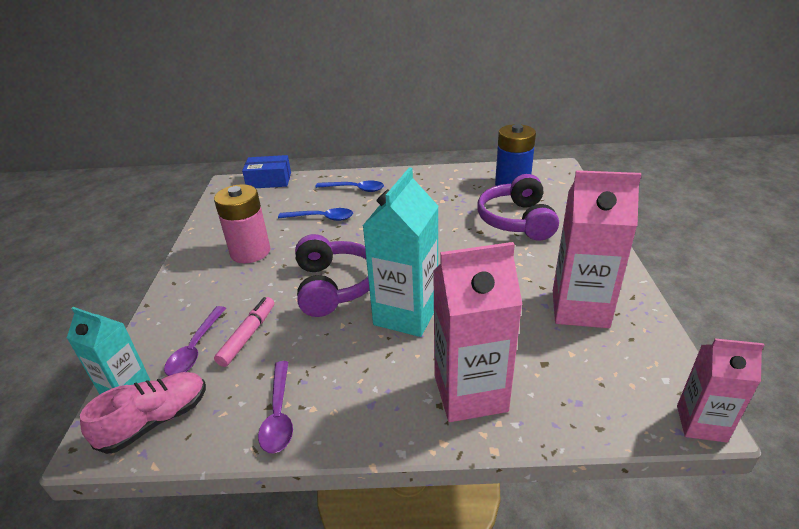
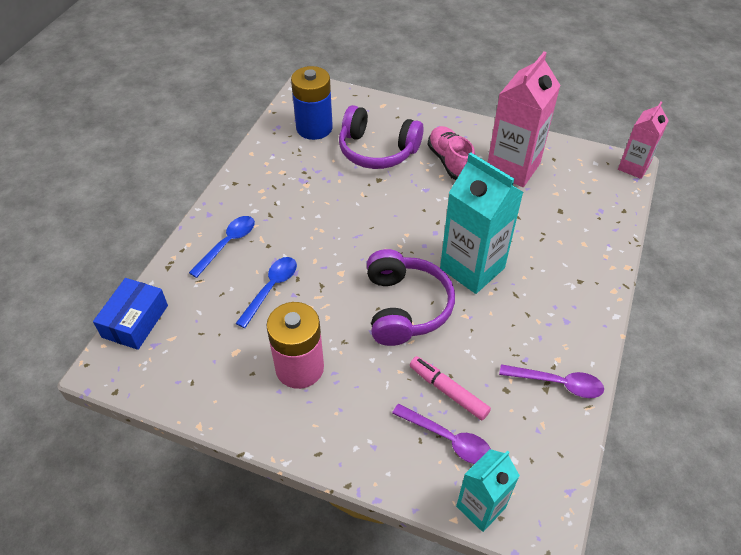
camera: 70 degrees left, 15 degrees up
(156, 421) = (535, 479): pink shoe -> pink shoe (450, 162)
(334, 286) = (405, 307): purple headphones -> purple headphones turned 75 degrees clockwise
(470, 393) = (574, 260): pink carton -> none

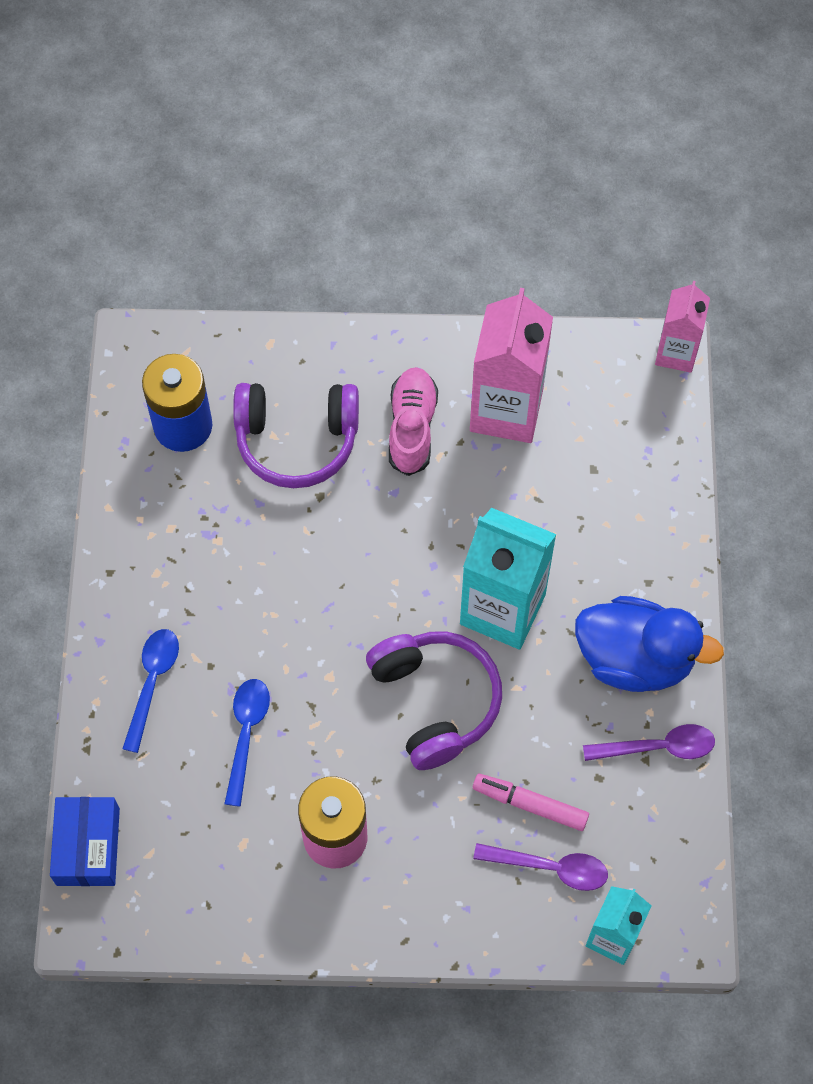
camera: 20 degrees left, 15 degrees up
(450, 162) = (412, 428): pink shoe -> pink shoe turned 45 degrees clockwise
(556, 323) = (635, 659): none -> blue duck

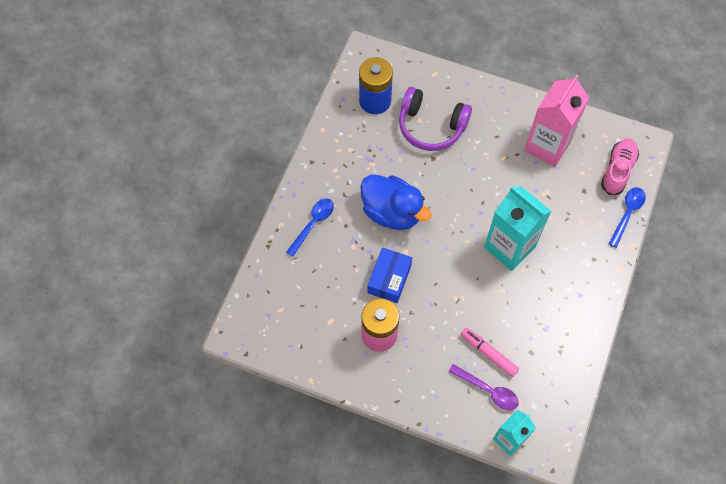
camera: 20 degrees right, 0 degrees up
(88, 846) = (250, 295): blue box -> blue box (389, 279)
(246, 734) = (352, 266): blue spoon -> blue spoon (627, 214)
(412, 428) = (494, 139): pink shoe -> pink shoe (617, 170)
(435, 701) = (456, 283): purple headphones -> none
(635, 659) = (572, 296): blue duck -> blue duck (392, 212)
(658, 747) = (569, 347): purple spoon -> none
(676, 353) = (650, 145): pink carton -> none

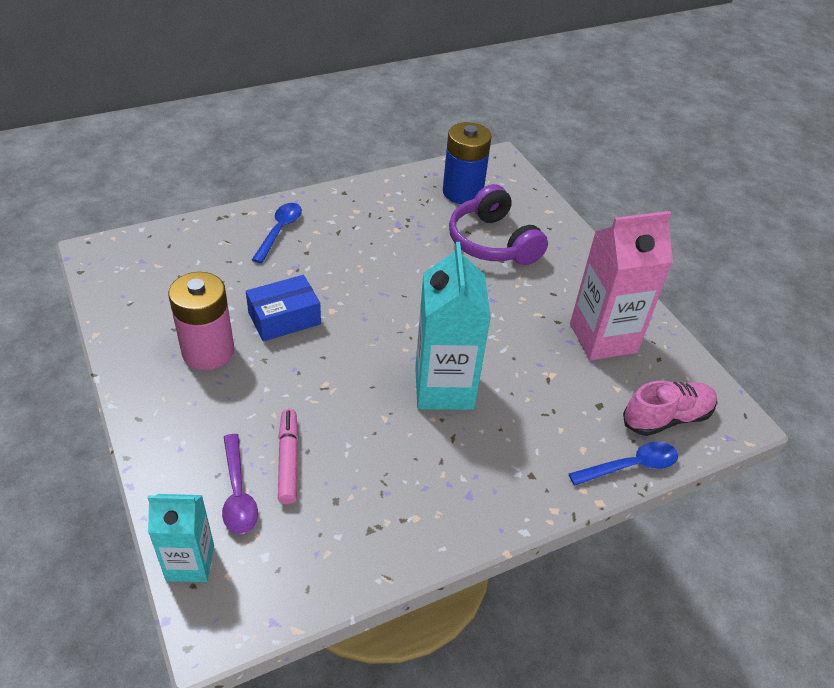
camera: 40 degrees right, 20 degrees down
(313, 224) = (279, 231): blue spoon -> blue spoon turned 60 degrees counterclockwise
(392, 212) = (363, 273): blue duck -> none

